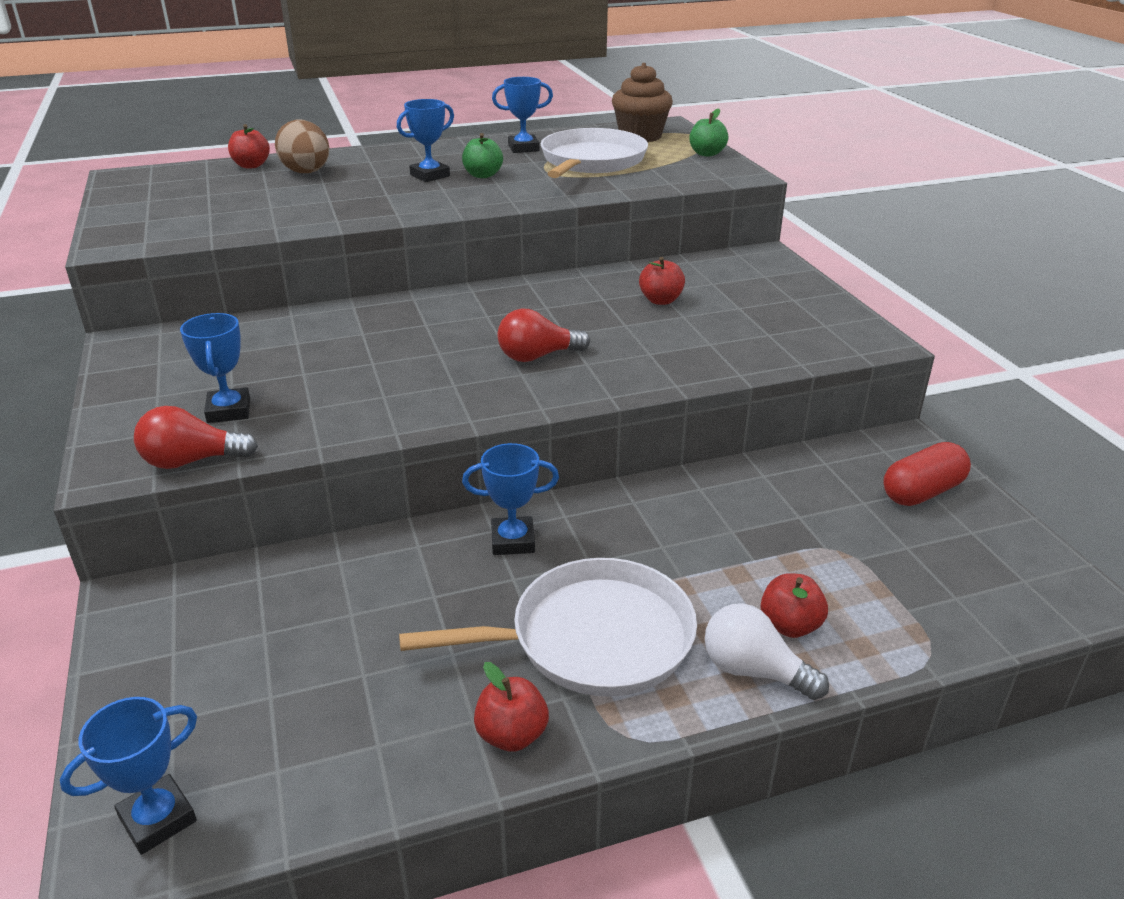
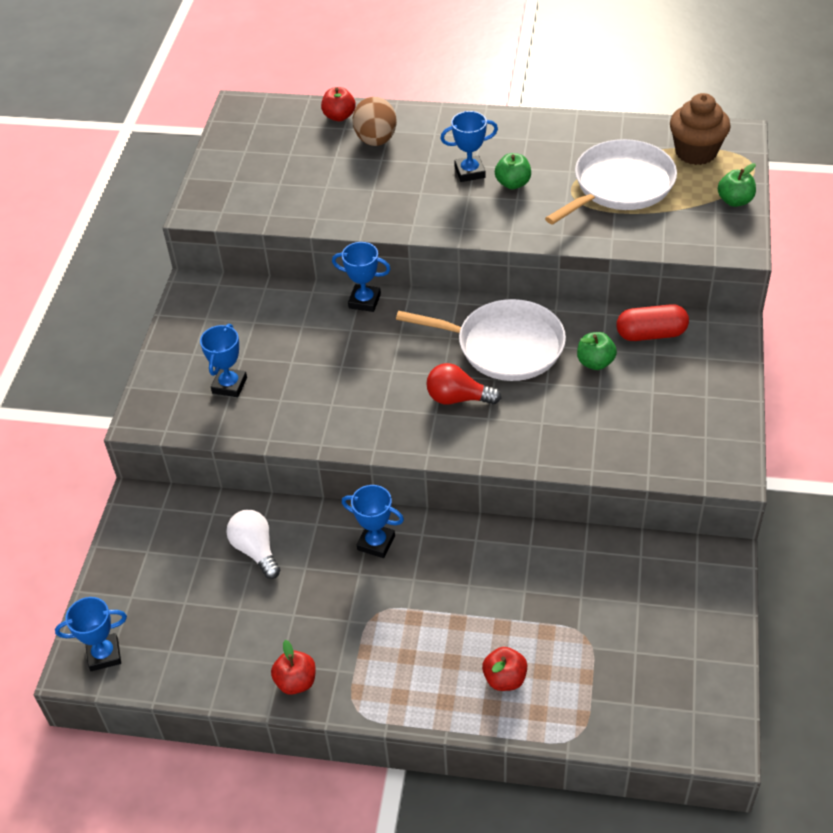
camera: 30 degrees right, 15 degrees up
(192, 461) = (190, 426): red light bulb -> none
(523, 148) = (575, 146): blue trophy -> blue trophy (364, 301)
(592, 638) = (378, 637): white pan -> white pan (504, 346)
(660, 300) = (595, 362): red apple -> green apple
(754, 671) = (458, 700): white light bulb -> white light bulb (255, 550)
(922, 492) = (690, 610): red capsule -> red capsule (651, 334)

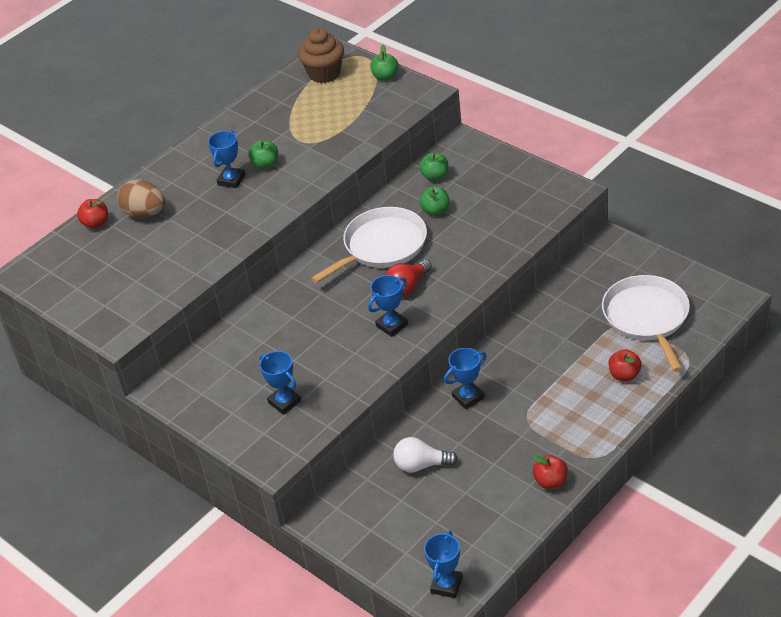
camera: 55 degrees left, 5 degrees down
(364, 301) = (271, 300): blue trophy -> blue trophy (392, 325)
(620, 185) = (319, 118): white pan -> white pan (647, 318)
(651, 334) = (435, 176): red capsule -> green apple

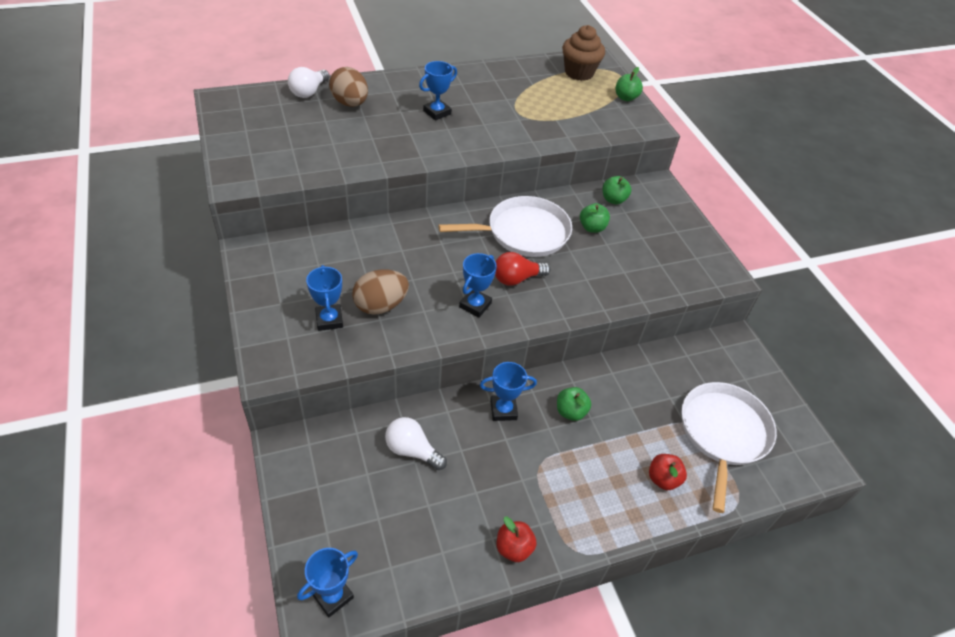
camera: 20 degrees right, 5 degrees up
(96, 223) = (309, 92): red apple -> white light bulb
(265, 164) = (473, 114): green apple -> green apple (570, 412)
(316, 368) = (380, 305): none -> brown egg
(392, 325) = (475, 305): blue trophy -> blue trophy turned 45 degrees counterclockwise

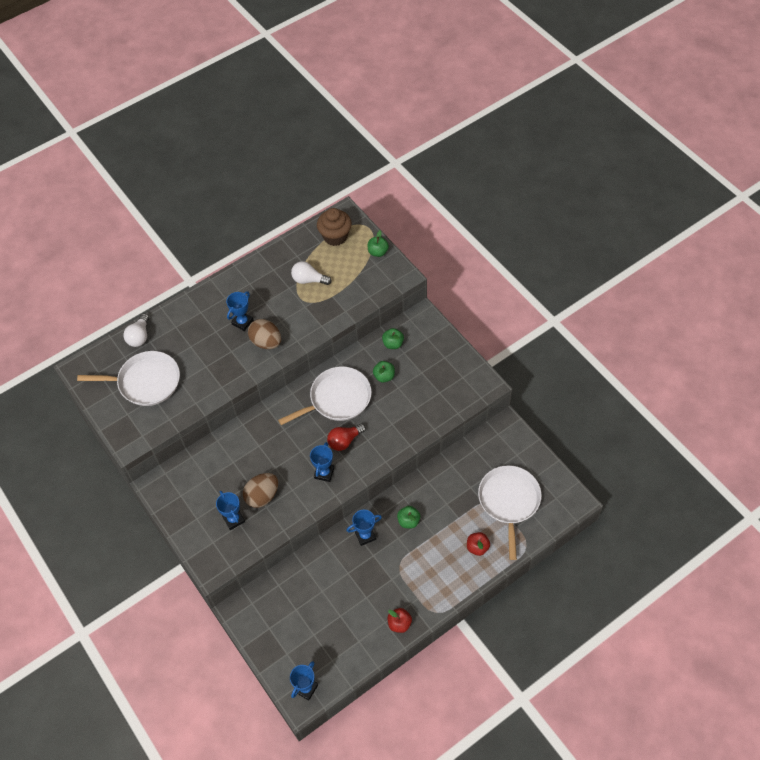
camera: 10 degrees left, 10 degrees up
(291, 132) = (146, 382): none -> white pan
(350, 103) = (175, 337): brown egg -> brown egg (266, 342)
(412, 450) = (317, 584): white light bulb -> white light bulb (309, 280)

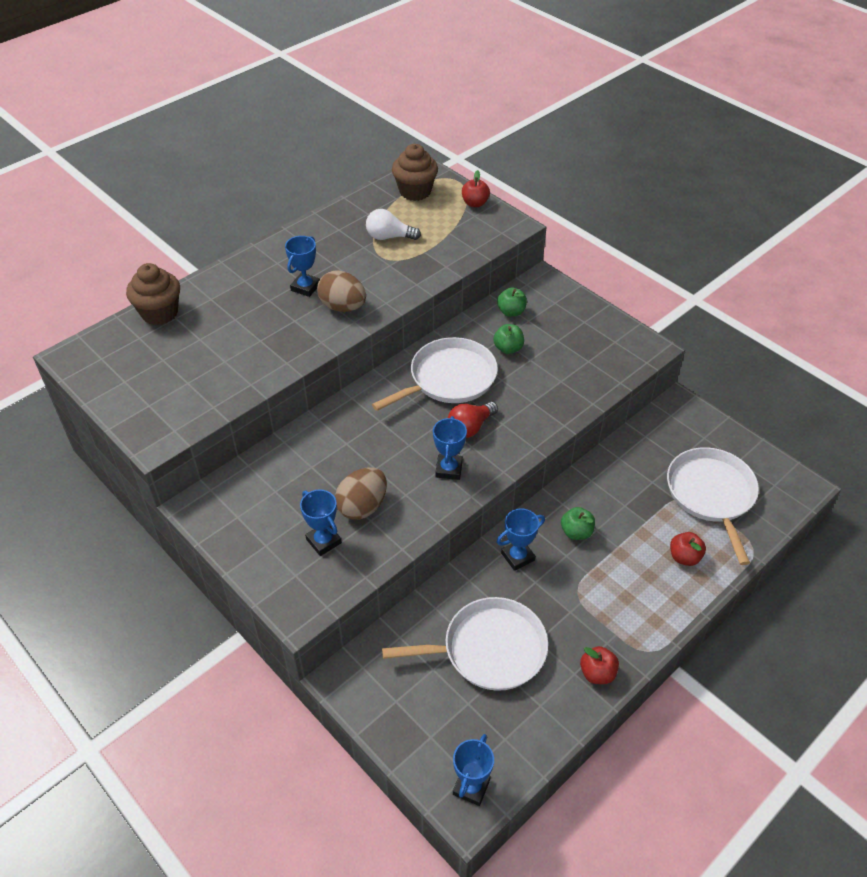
camera: 10 degrees left, 10 degrees down
(139, 336) = (159, 313): white light bulb -> brown cupcake
(146, 382) = (174, 364): white pan -> white pan (489, 649)
(378, 252) = (475, 203): green apple -> red apple

